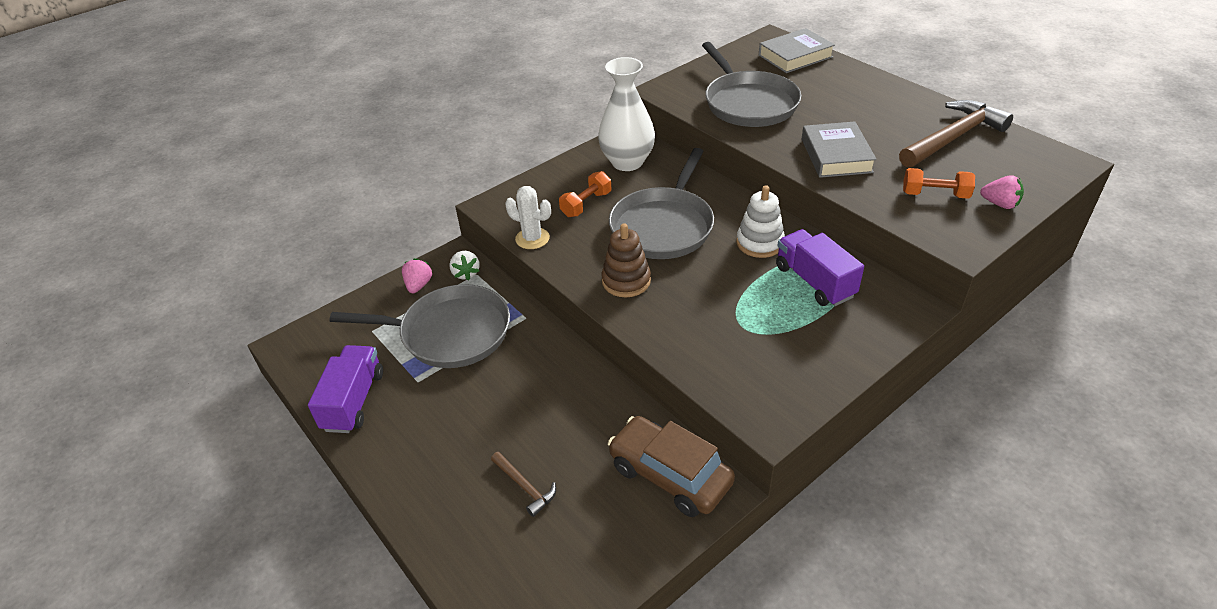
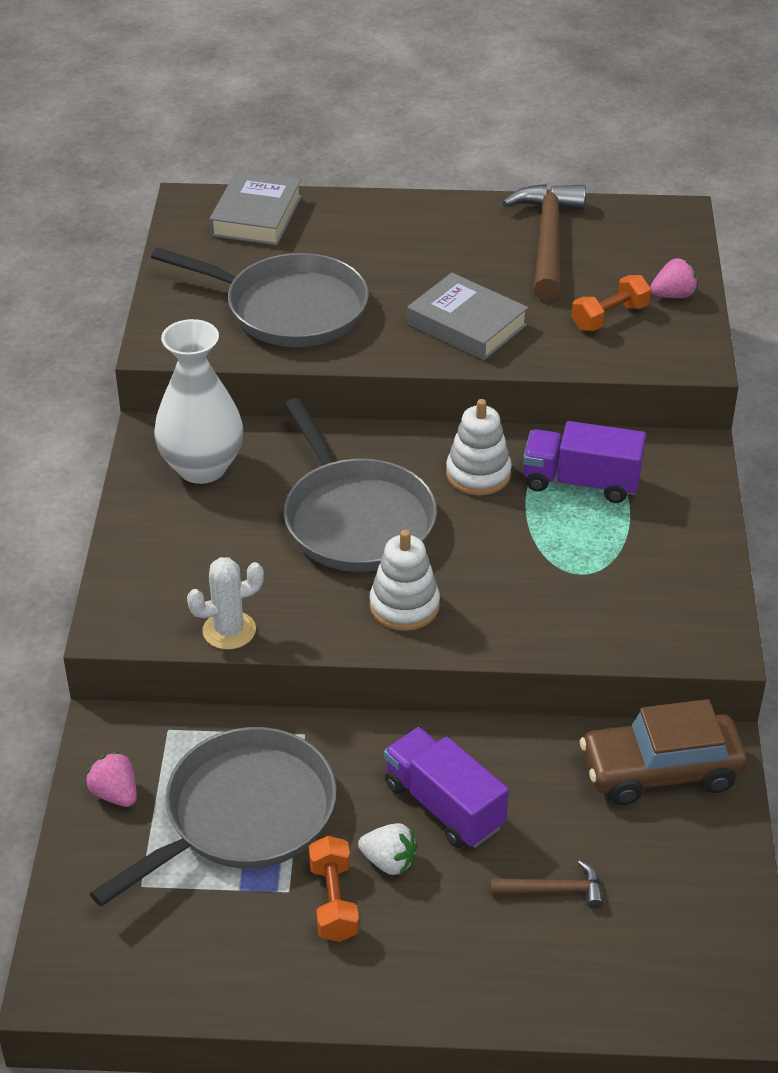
camera: 50 degrees left, 0 degrees up
(353, 401) = (248, 969): purple truck -> purple truck (444, 805)
(466, 273) = (154, 738): white strawberry -> white strawberry (389, 862)
(586, 204) = (231, 549): orange dumbbell -> orange dumbbell (334, 901)
(626, 281) = (404, 606): brown stacking toy -> white stacking toy

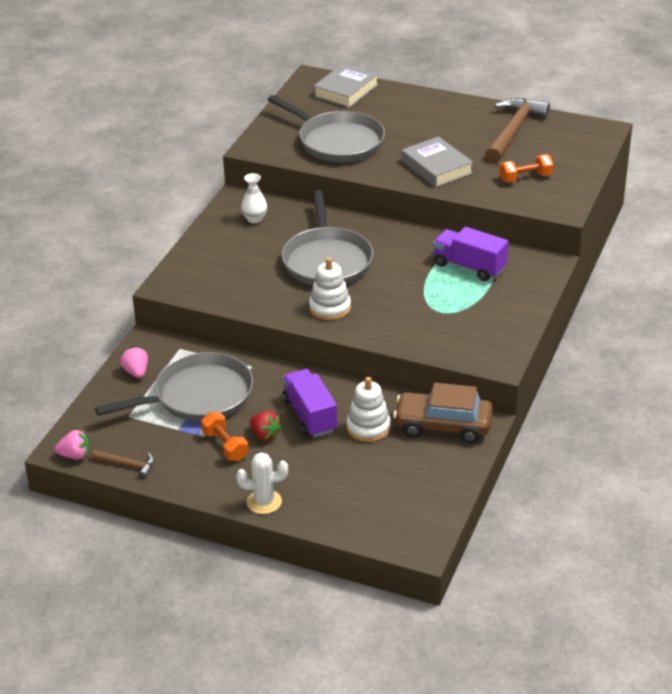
camera: 20 degrees right, 5 degrees down
(202, 467) = (255, 219): white vase -> white vase, size x0.50
(229, 630) = (226, 300): white cactus -> white cactus (264, 502)
(334, 901) = (225, 446): orange dumbbell -> orange dumbbell turned 45 degrees counterclockwise
(389, 862) = (265, 435): white strawberry -> red strawberry
(478, 474) = (410, 251): white stacking toy -> white stacking toy (368, 427)
(553, 890) = (348, 468): brown hammer -> brown hammer (127, 465)
(673, 295) = (572, 173): pink strawberry -> pink strawberry (75, 455)

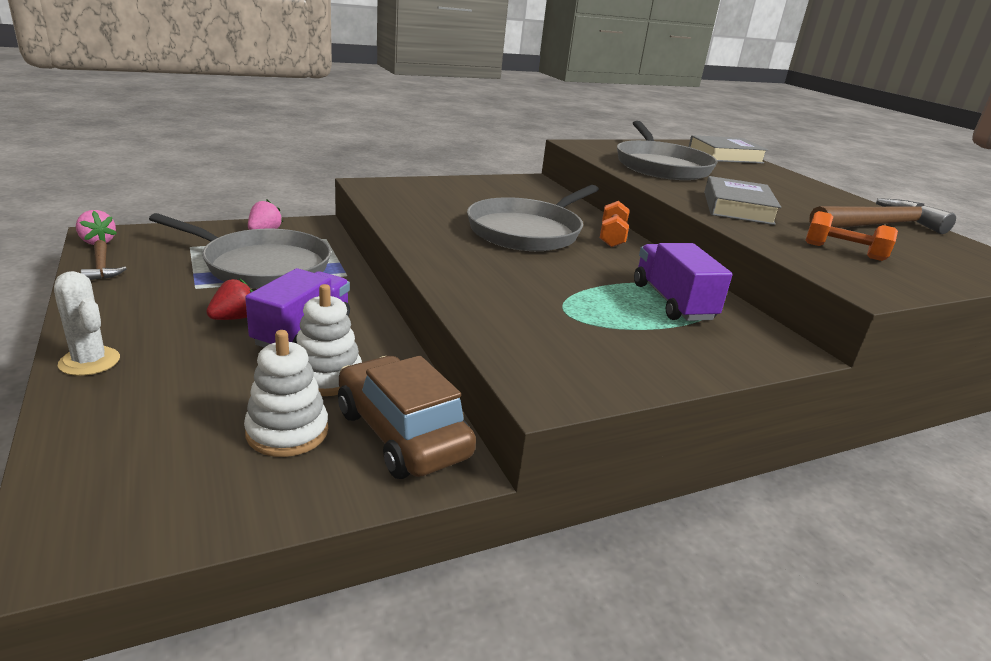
camera: 40 degrees right, 10 degrees down
(225, 446) = (188, 303): orange dumbbell -> orange dumbbell (612, 237)
(255, 219) = (521, 191): white vase -> none
(265, 435) = (234, 318): red strawberry -> red strawberry turned 135 degrees counterclockwise
(330, 308) = (459, 253): white stacking toy -> white stacking toy (287, 432)

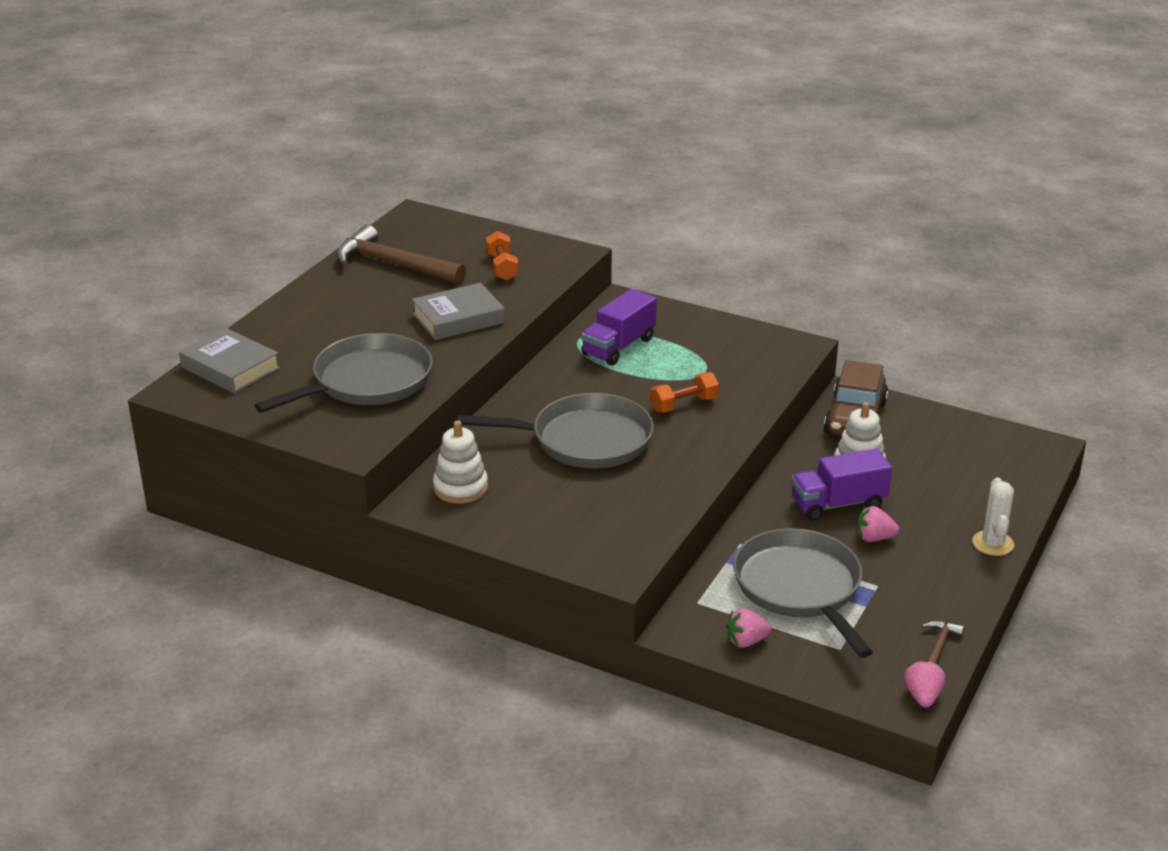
camera: 125 degrees left, 5 degrees up
(234, 318) = (874, 538): red strawberry -> pink strawberry
(287, 432) = (912, 447): white stacking toy -> white stacking toy (460, 488)
(612, 237) = (524, 404): orange dumbbell -> orange dumbbell (684, 404)

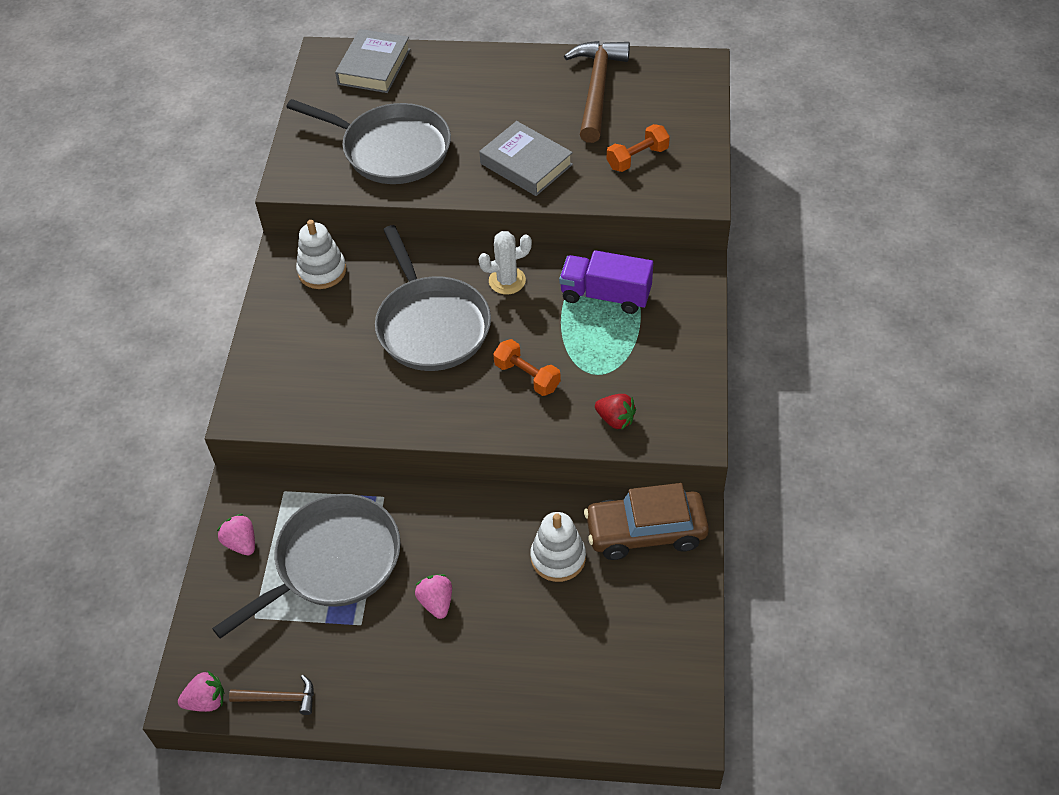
camera: 70 degrees right, 20 degrees up
(760, 375) = (615, 419): none -> red strawberry
(838, 504) = (481, 557): purple truck -> none
(993, 543) = (471, 711): white cactus -> white cactus (507, 281)

